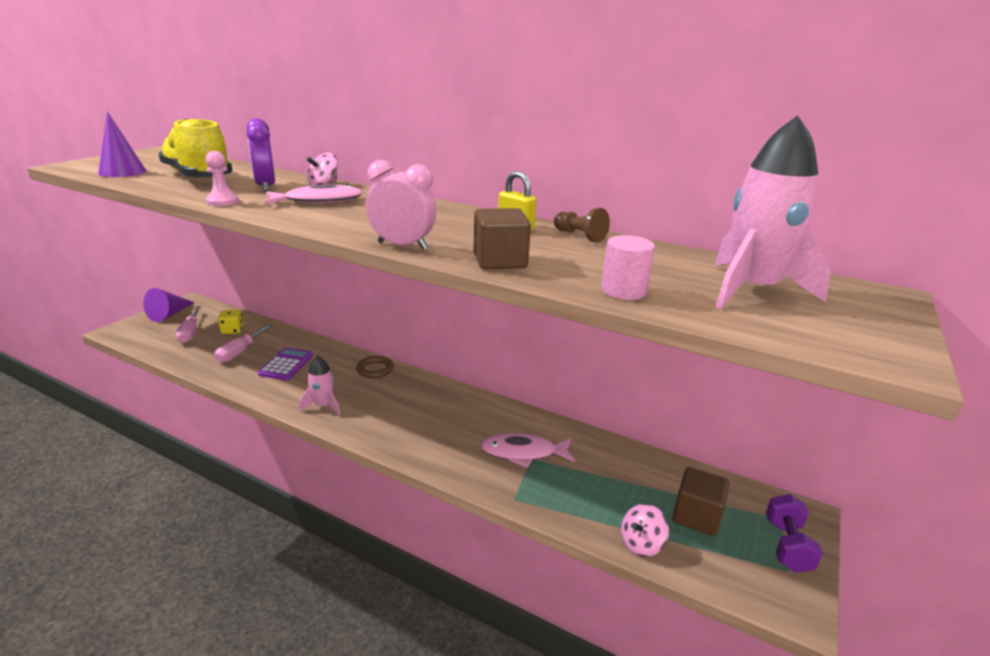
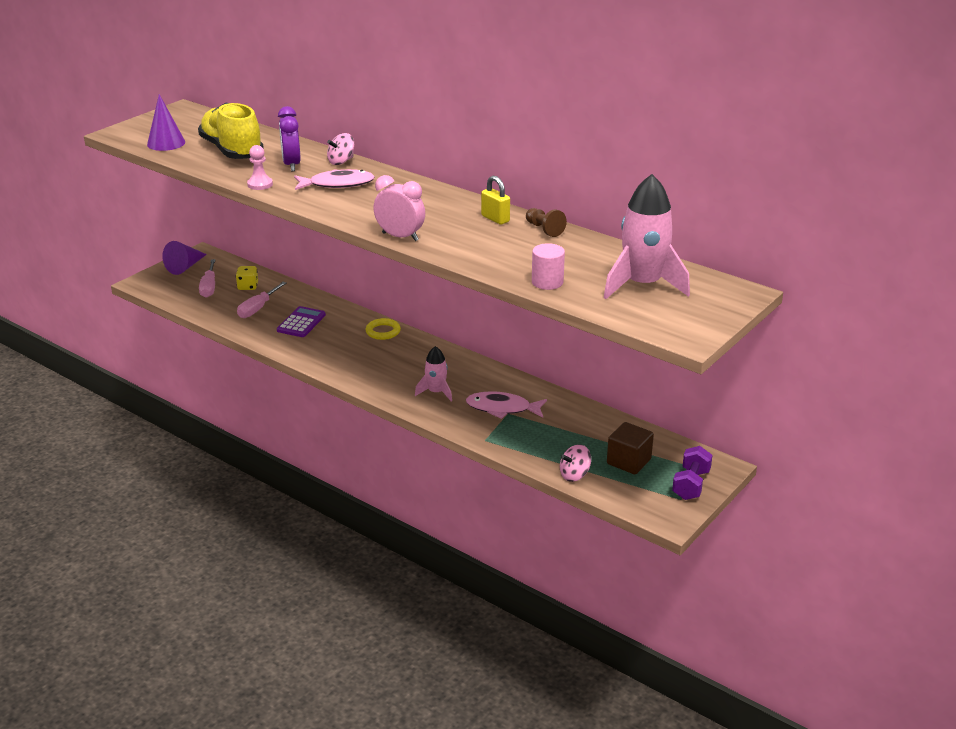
camera: 10 degrees right, 5 degrees up
(323, 406) = (335, 361): pink rocket -> pink rocket (436, 392)
(375, 370) = (383, 331): brown ring -> yellow ring
(500, 261) = (469, 253): brown cube -> none

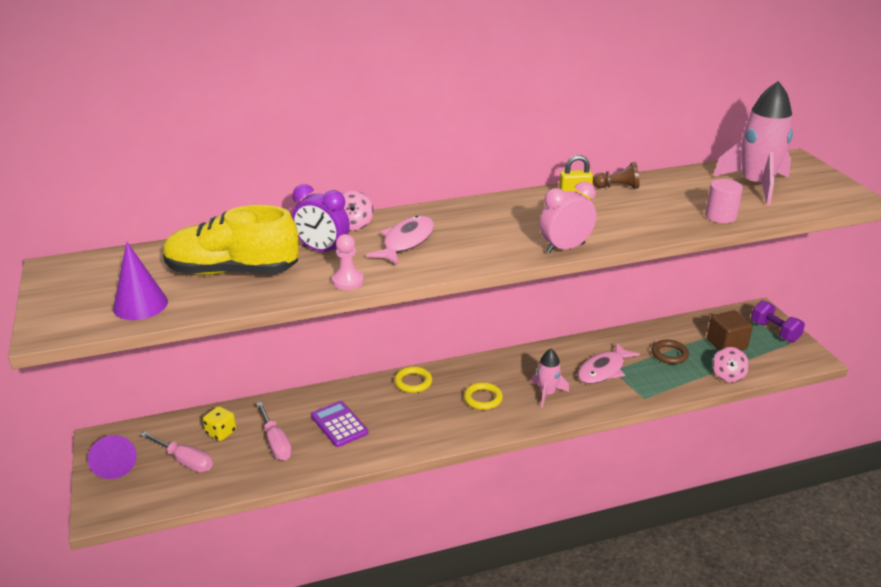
camera: 55 degrees left, 0 degrees up
(396, 367) = (483, 398): none -> yellow ring
(570, 435) = (669, 354): none -> brown ring

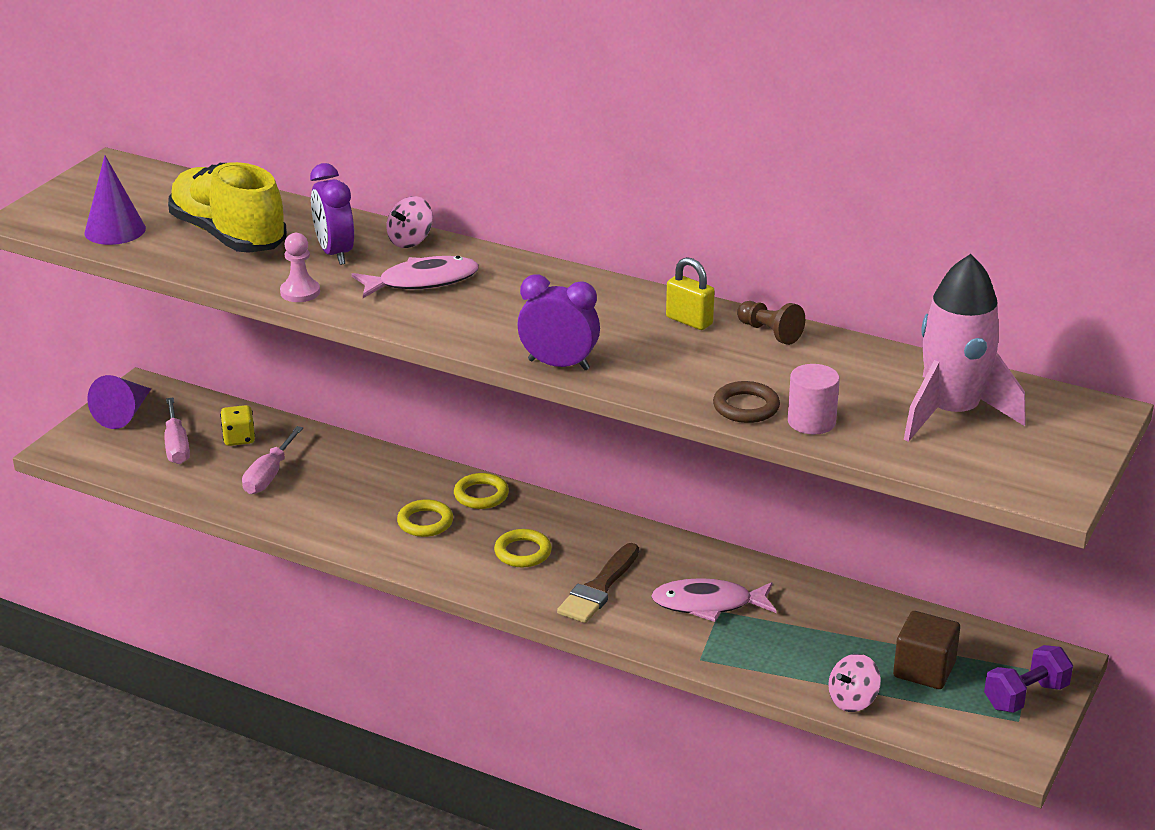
camera: 45 degrees right, 0 degrees up
(339, 424) = (347, 493): purple calculator -> none
(408, 414) = (425, 522): none -> yellow ring
(547, 393) = (599, 588): pink rocket -> brown brush
(565, 248) = (559, 365): pink clock -> purple clock
(669, 354) = (823, 636): brown ring -> brown ring (746, 407)
(774, 331) = (1026, 696): purple dumbbell -> purple dumbbell turned 45 degrees clockwise

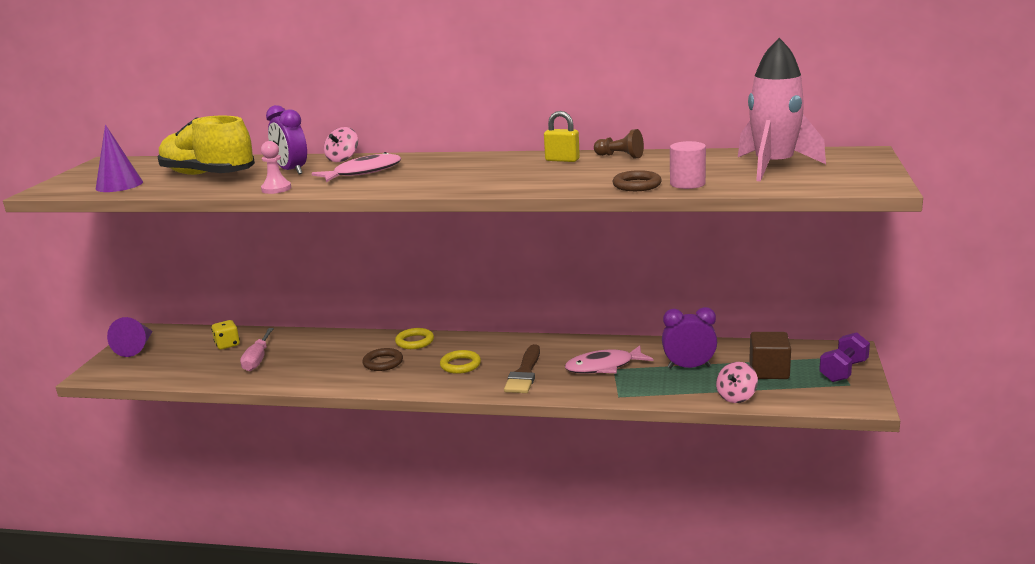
camera: 15 degrees left, 10 degrees down
(176, 445) = (182, 356): pink screwdriver -> none
(425, 522) = (383, 362): yellow ring -> brown ring
(559, 365) = (489, 189): purple clock -> purple clock (689, 367)

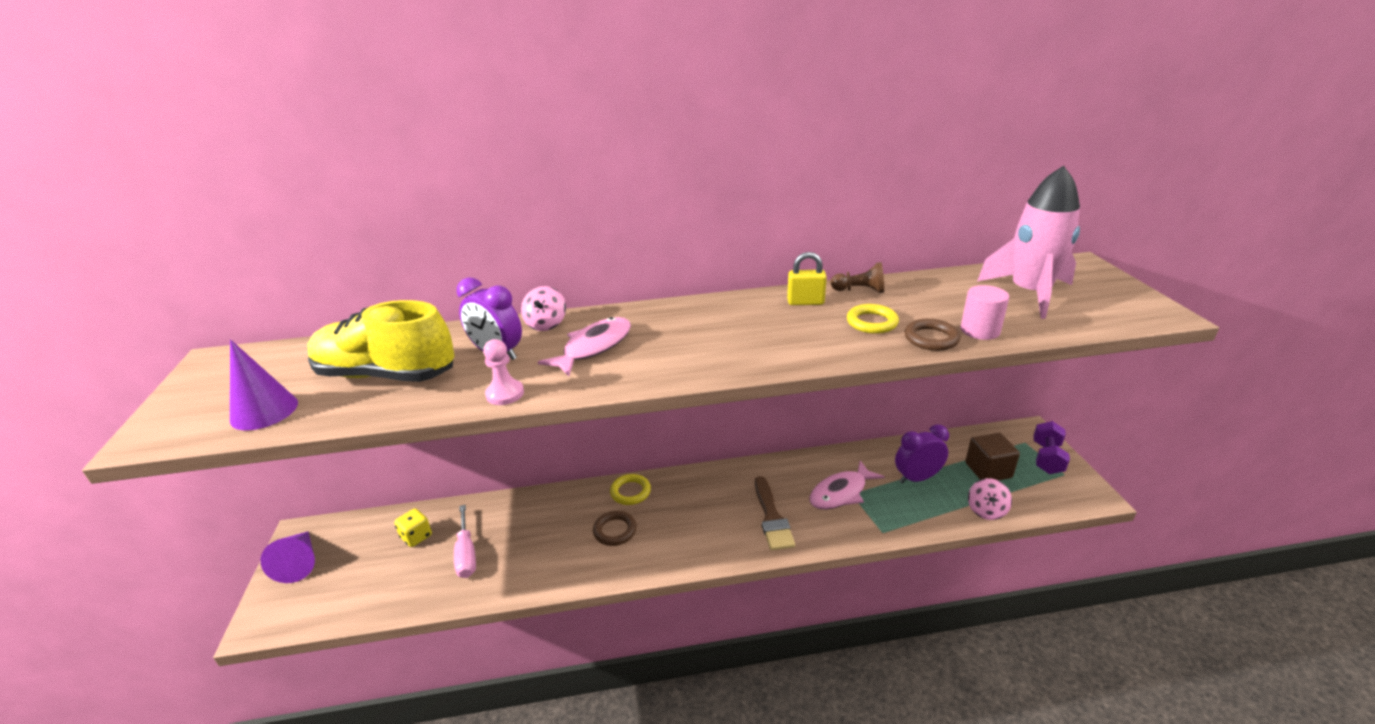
camera: 20 degrees left, 10 degrees up
(460, 365) = (699, 518): yellow ring -> yellow ring (872, 322)

